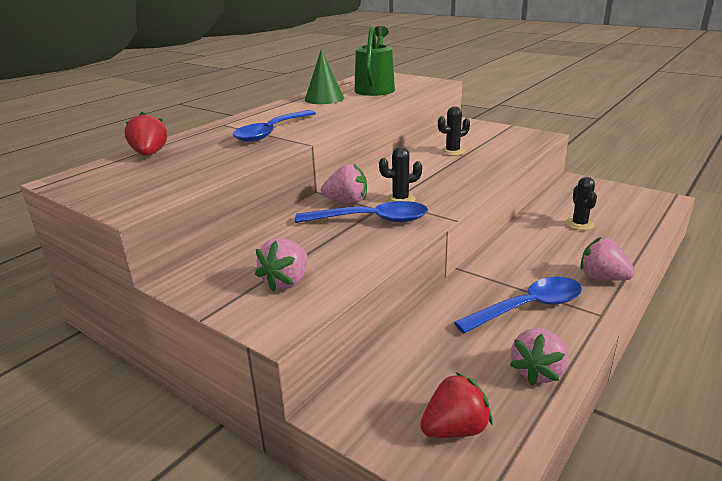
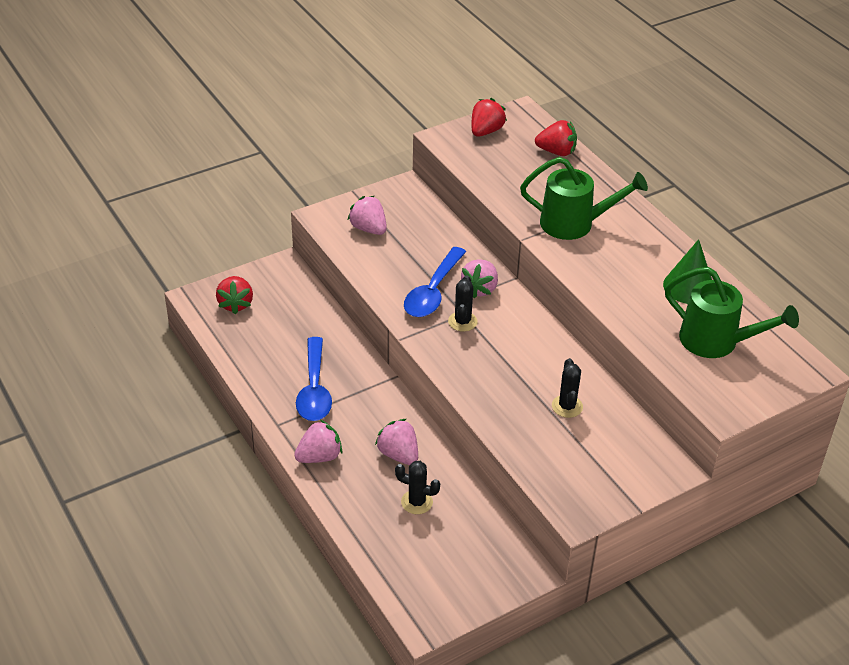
camera: 110 degrees right, 15 degrees up
(111, 189) = (486, 131): none -> red strawberry
(271, 132) = (575, 224): blue spoon -> green watering can
(537, 372) = (249, 358): pink strawberry -> pink strawberry (398, 454)

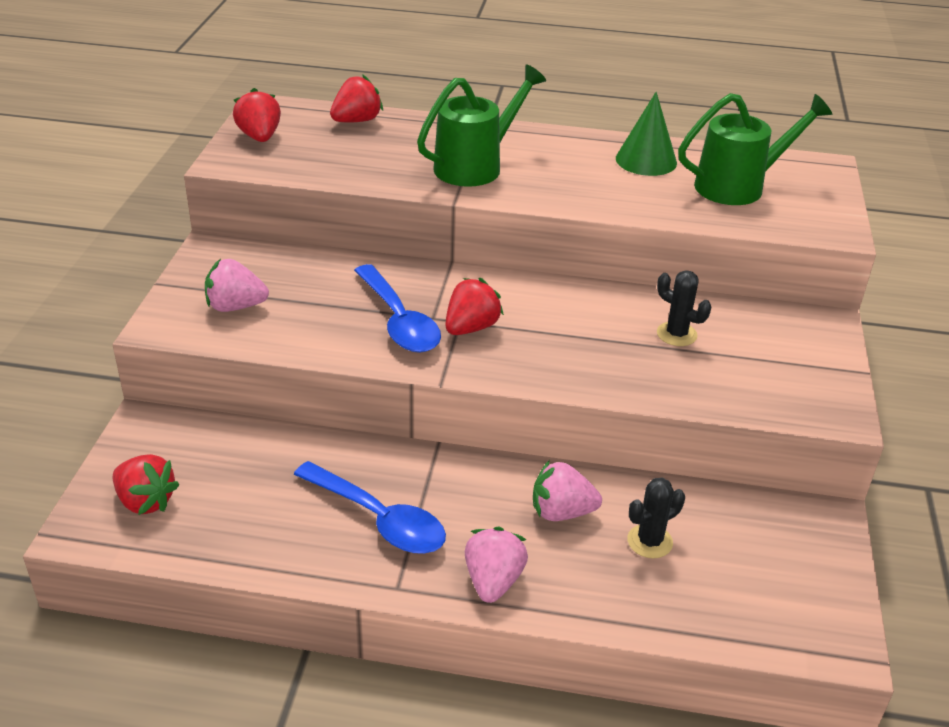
camera: 50 degrees left, 5 degrees down
(462, 321) = (471, 328): black cactus -> red strawberry
(480, 289) = (437, 290): pink strawberry -> none

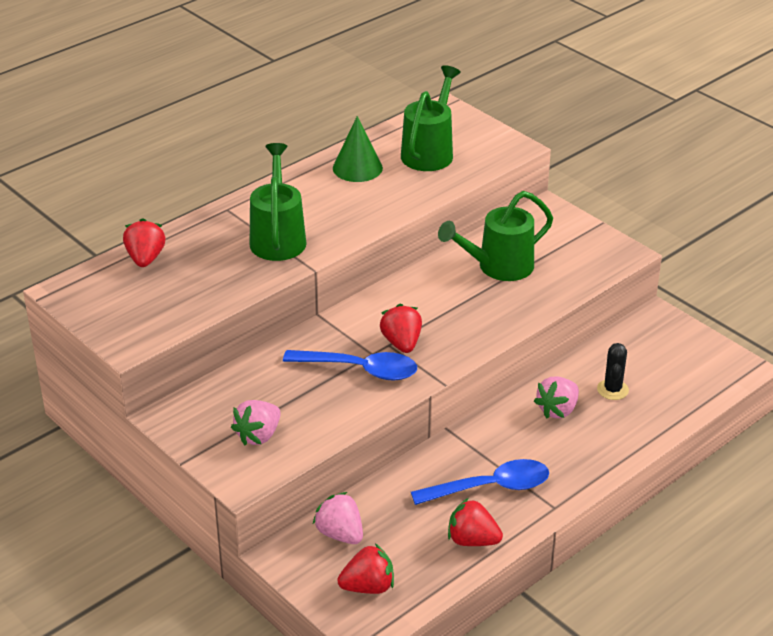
camera: 50 degrees left, 0 degrees up
(260, 137) = (110, 313): red strawberry -> red strawberry (472, 540)
(493, 581) = (585, 466): pink strawberry -> pink strawberry (340, 534)
(676, 334) = (498, 267): black cactus -> green watering can

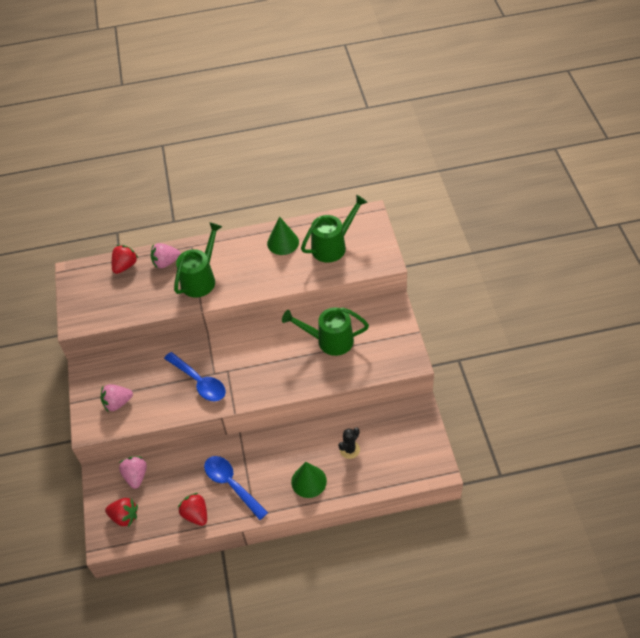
camera: 35 degrees right, 15 degrees up
(401, 343) = (234, 373): red strawberry -> none
(491, 487) = (231, 484): blue spoon -> blue spoon turned 150 degrees counterclockwise
(557, 410) = (308, 449): pink strawberry -> pink strawberry (166, 262)
(592, 442) = (309, 481): none -> green cone

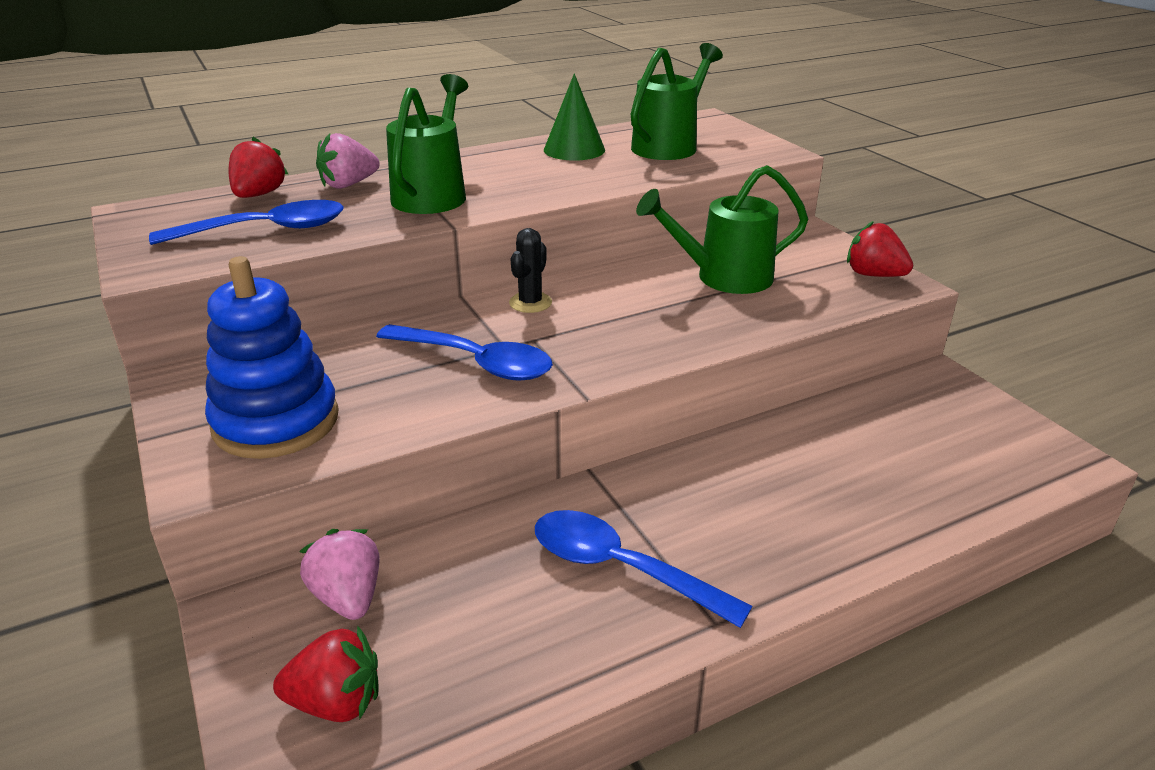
camera: 20 degrees left, 20 degrees down
(117, 403) = (276, 421): pink strawberry -> blue stacking toy
(124, 299) = (266, 230): none -> blue spoon
(196, 514) = (554, 653): red strawberry -> red strawberry (874, 275)
(309, 481) = (808, 528): green cone -> none
(349, 450) = (857, 458): black cactus -> black cactus (530, 303)

